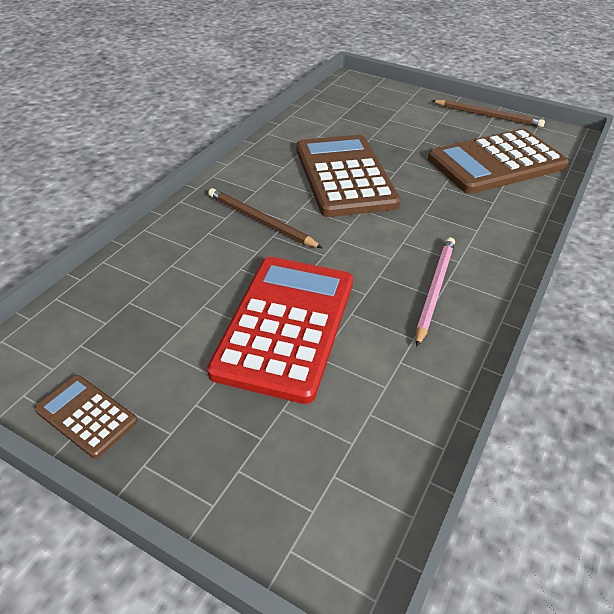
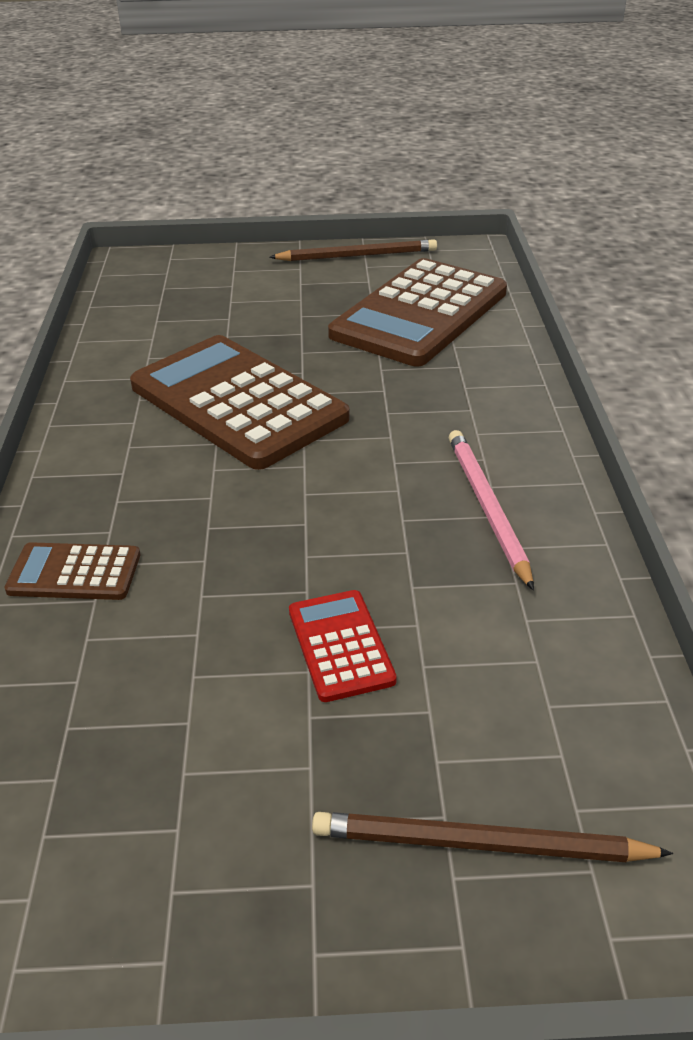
camera: 30 degrees left, 5 degrees down
(86, 416) = (157, 937): brown calculator -> brown calculator (74, 573)
(261, 221) = (171, 514): brown pencil -> brown pencil (481, 844)
(285, 326) = (340, 645): red calculator -> red calculator, size x0.46

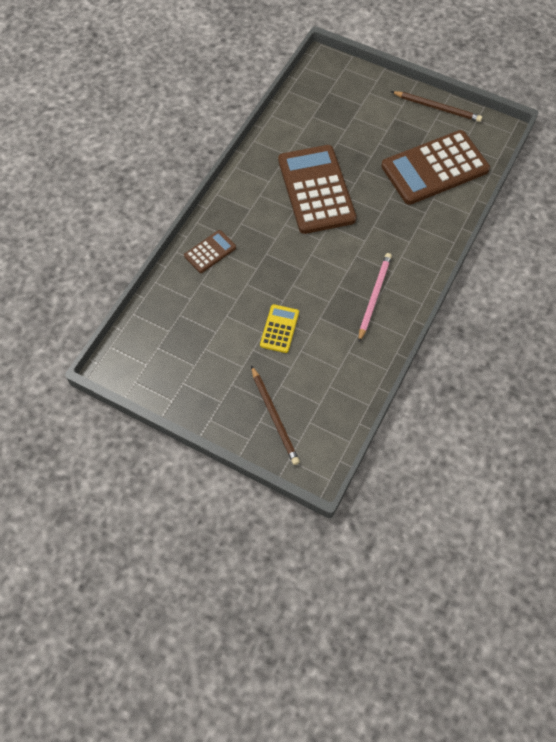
camera: 30 degrees right, 25 degrees up
(74, 573) = (210, 252): brown calculator -> brown calculator turned 105 degrees clockwise
(340, 645) = (279, 329): red calculator -> yellow calculator
(481, 844) = (274, 416): brown pencil -> brown pencil turned 150 degrees counterclockwise

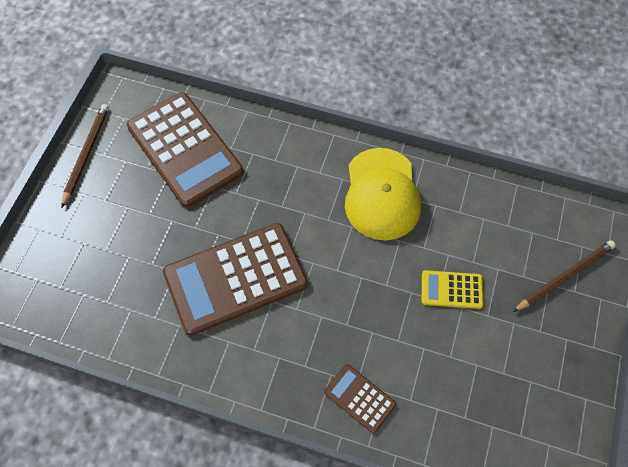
camera: 100 degrees left, 0 degrees up
(374, 297) = (382, 194): pink pencil -> yellow cap

